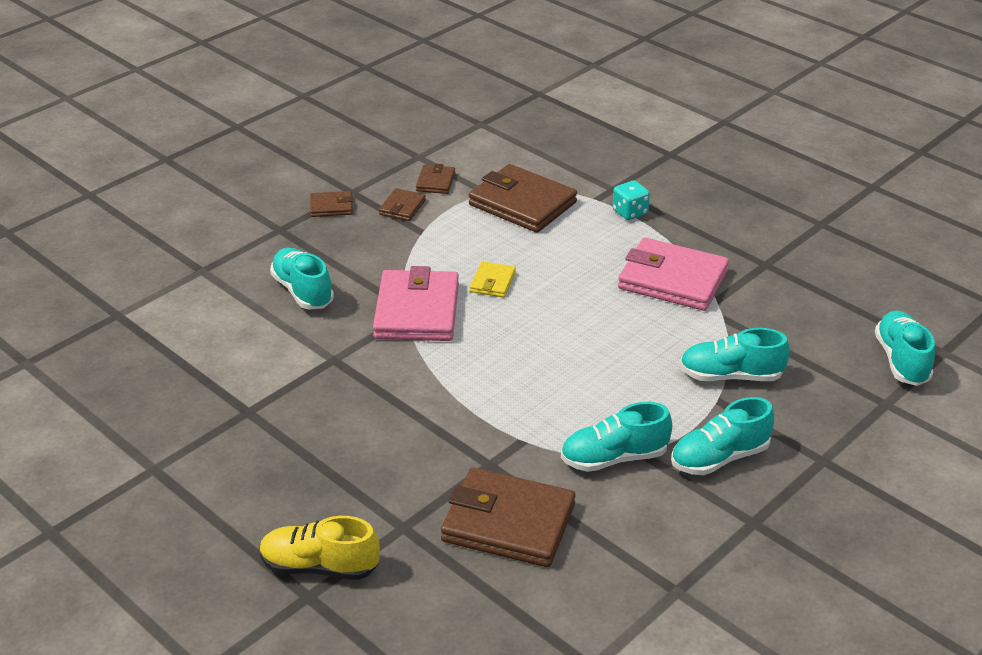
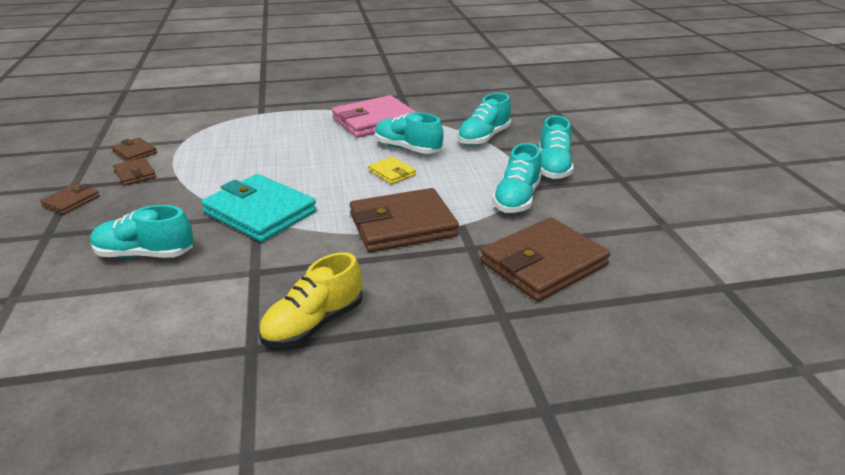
camera: 55 degrees left, 5 degrees down
(319, 566) = (511, 385): yellow shoe -> yellow shoe (313, 324)
(417, 311) = (260, 212): pink wallet -> turquoise wallet
(492, 282) = (279, 173): yellow wallet -> yellow wallet (392, 173)
(522, 204) = (219, 134): brown wallet -> brown wallet (402, 225)
(630, 212) = (292, 109): turquoise dice -> none
(901, 360) = (526, 96): turquoise shoe -> turquoise shoe (407, 149)

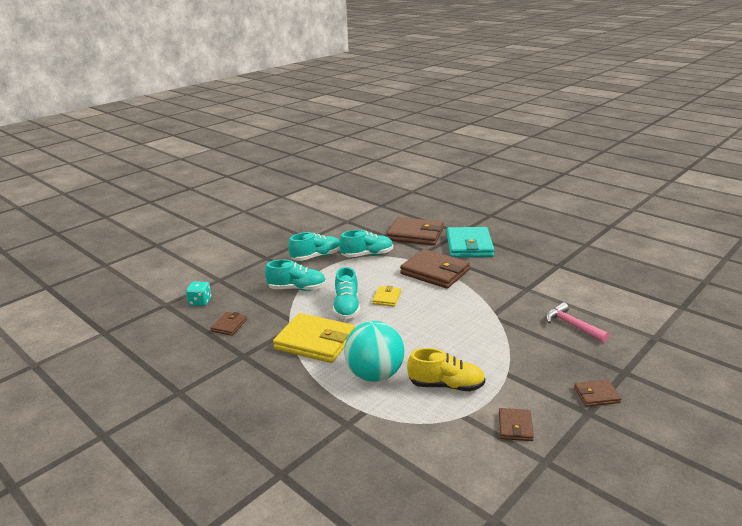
camera: 125 degrees left, 5 degrees down
(135, 174) = (534, 396): brown wallet -> brown wallet (229, 325)
(145, 254) = (572, 325): turquoise shoe -> pink hammer
(260, 212) = (488, 315): turquoise wallet -> turquoise wallet (469, 246)
(289, 128) = (375, 374): none -> turquoise ball
(313, 324) = (526, 260): yellow shoe -> yellow shoe (446, 385)
(374, 121) = (315, 341): pink wallet -> yellow wallet
(517, 97) = (200, 302): none -> turquoise dice

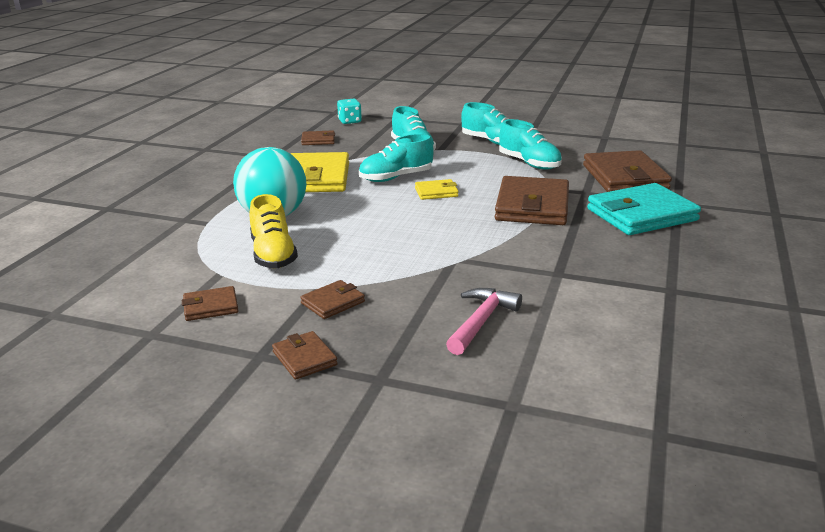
camera: 65 degrees right, 0 degrees up
(530, 372) = (333, 302): none -> brown wallet

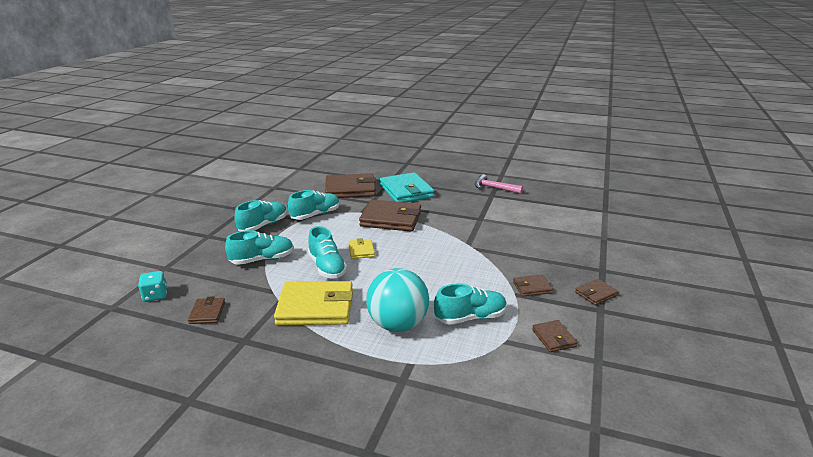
camera: 90 degrees left, 0 degrees up
(273, 255) = (470, 317): yellow shoe -> turquoise shoe
(333, 302) = (532, 287): brown wallet -> brown wallet turned 60 degrees counterclockwise
(481, 321) = (536, 241): pink hammer -> pink hammer (494, 188)

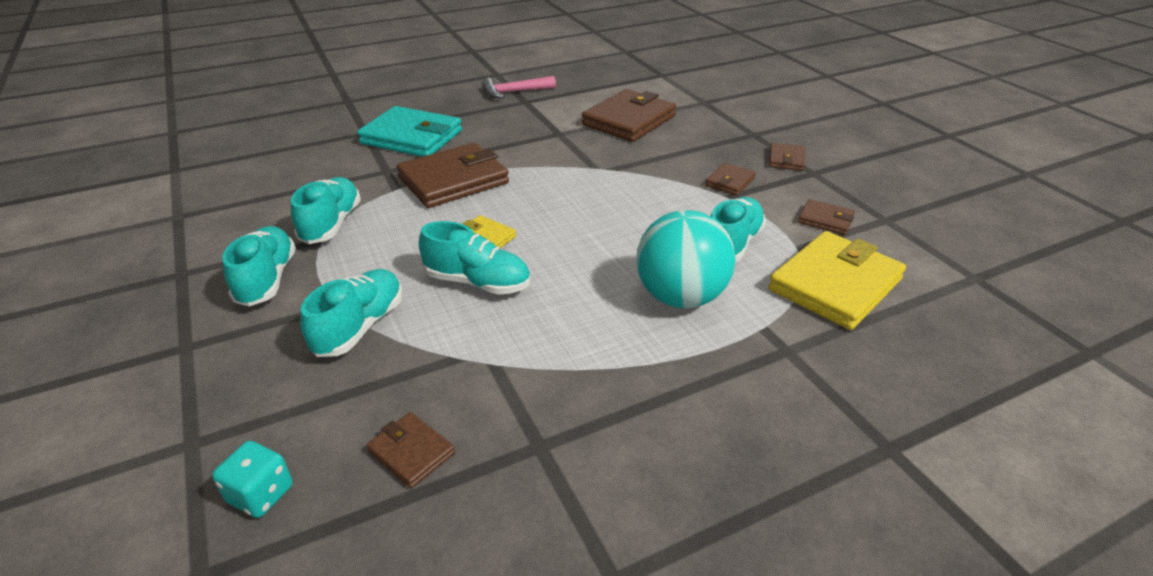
camera: 45 degrees left, 10 degrees up
(316, 307) = (555, 339): yellow wallet -> yellow wallet (834, 284)
(350, 189) = (323, 166): brown wallet -> brown wallet (629, 120)

